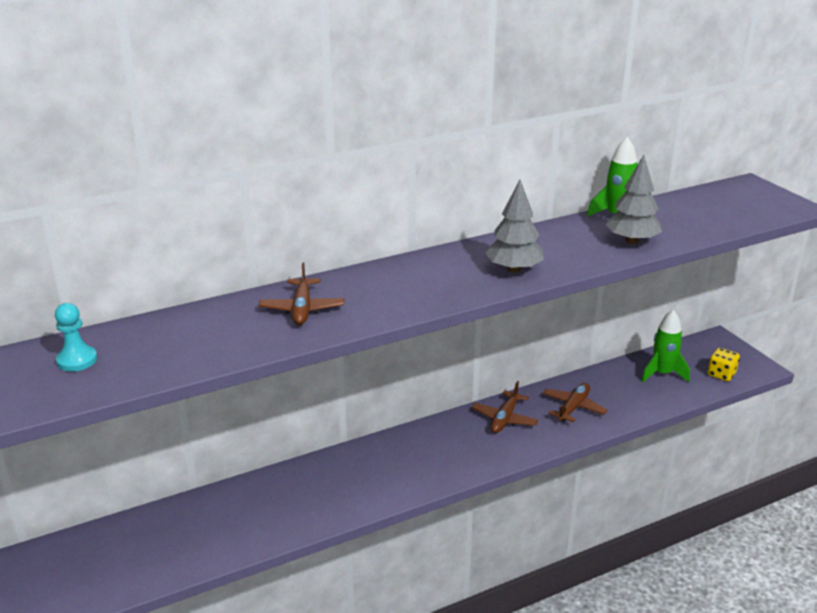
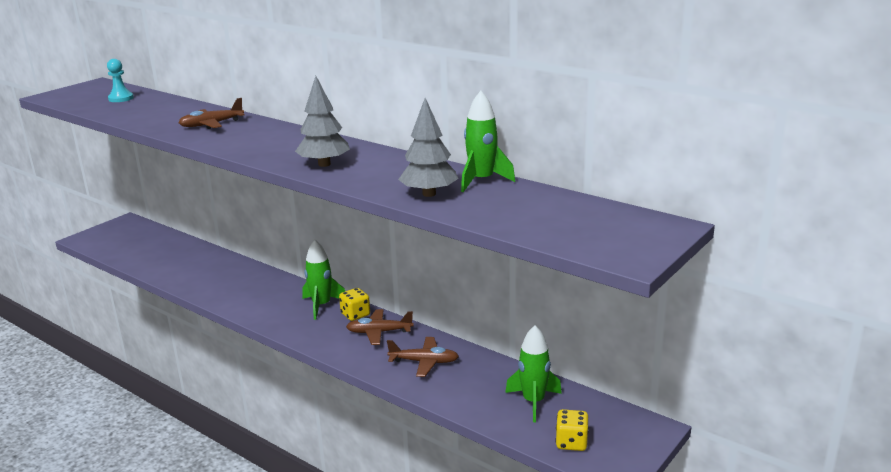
camera: 65 degrees right, 5 degrees down
(424, 441) = (321, 305): none -> green rocket
(460, 424) = (355, 315): none -> yellow dice

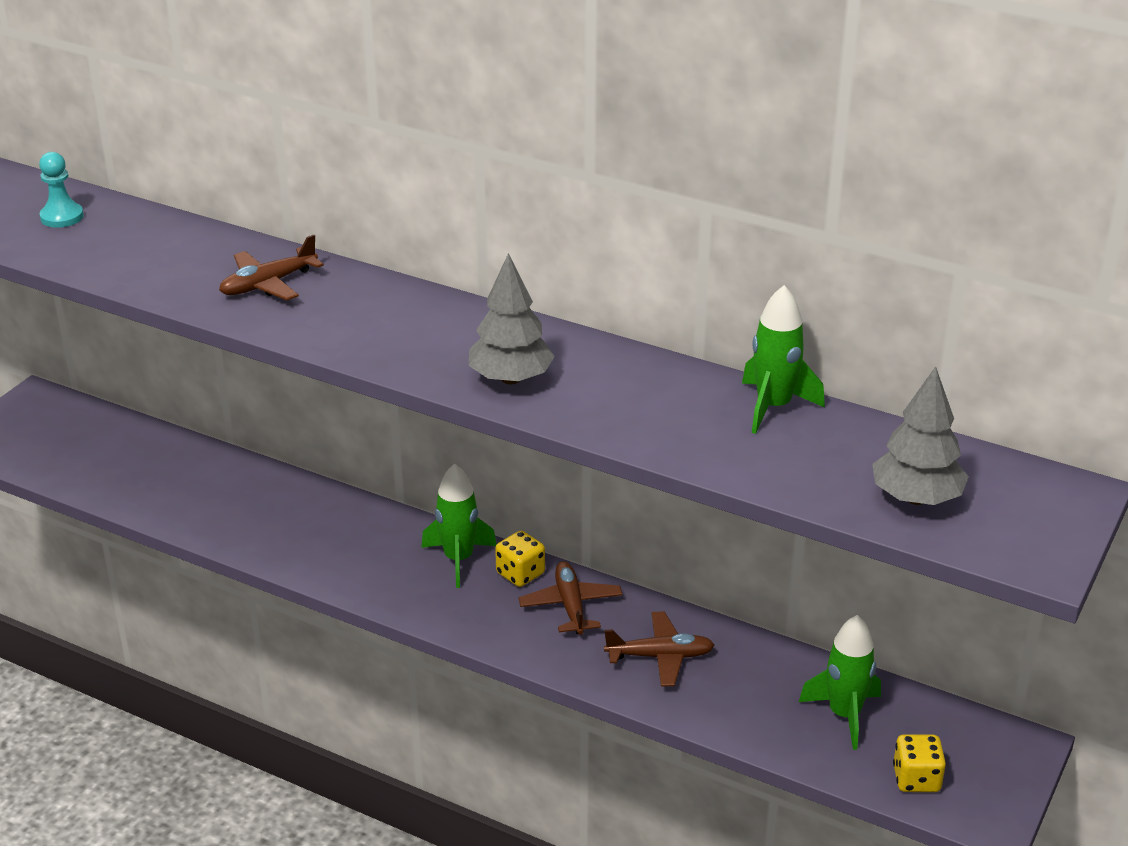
camera: 10 degrees left, 10 degrees up
(379, 332) = (570, 605): brown plane -> brown plane turned 90 degrees clockwise
(429, 194) = (706, 440): grey tree -> grey tree (916, 498)

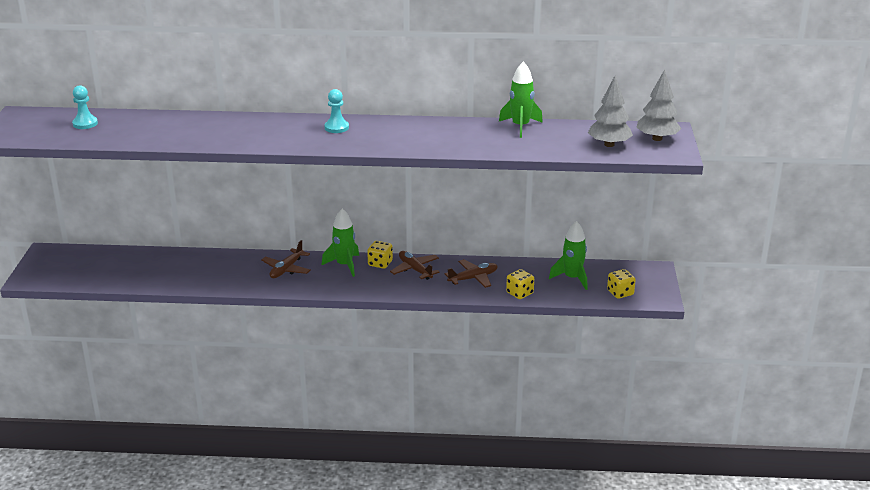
camera: 25 degrees left, 5 degrees down
(268, 284) = (231, 129): brown plane -> brown plane (286, 269)
(441, 324) = (336, 127): none -> turquoise pawn
(511, 378) = (391, 141): grey tree -> grey tree (657, 138)
(722, 717) = (519, 293): none -> yellow dice

